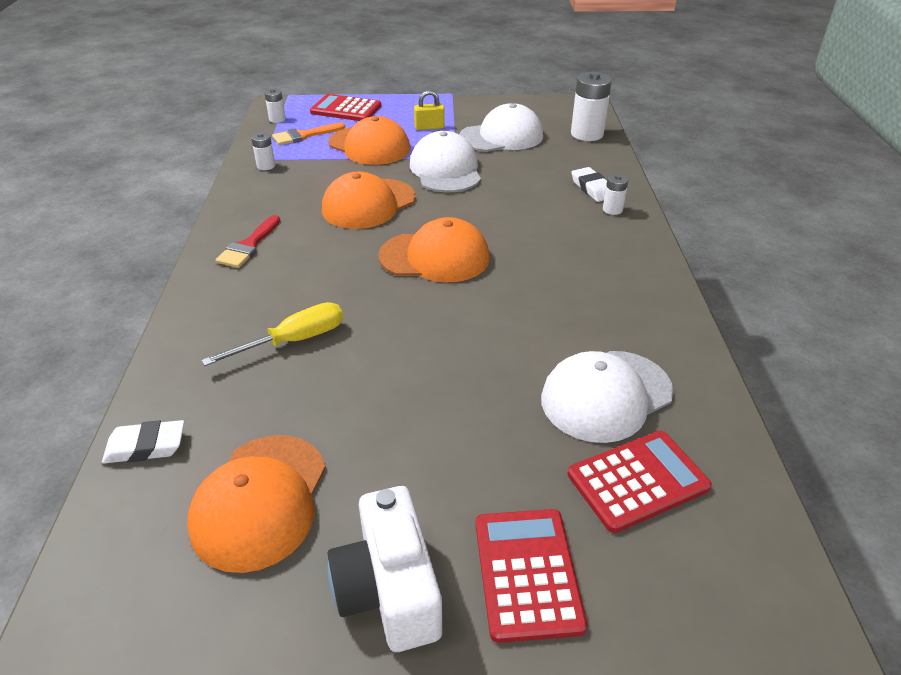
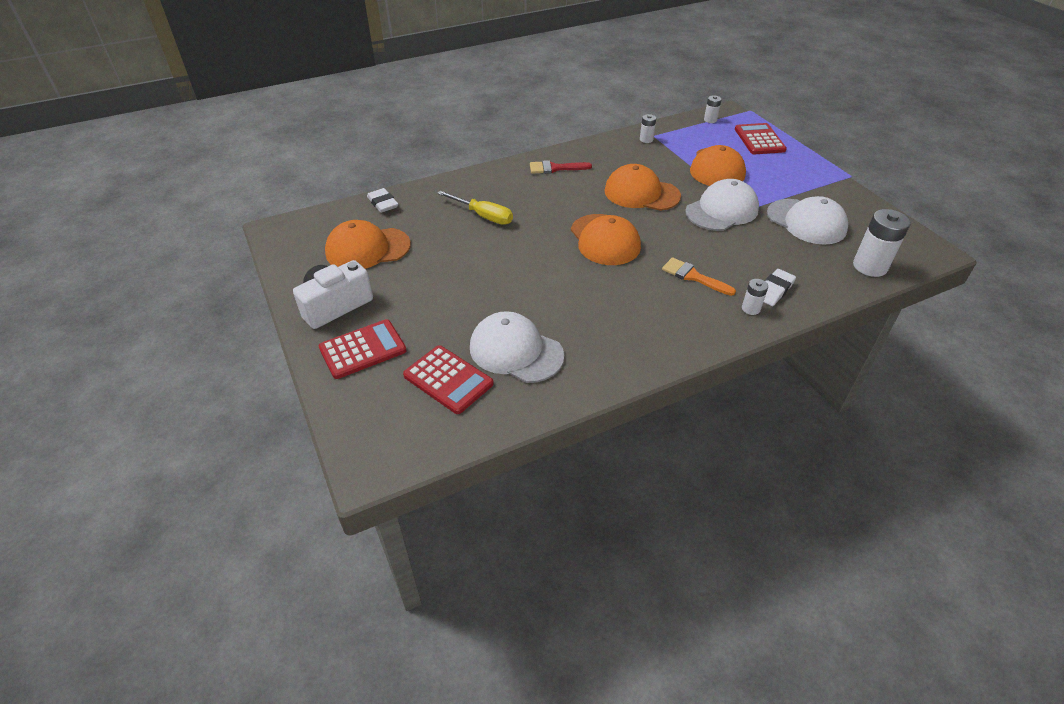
camera: 65 degrees right, 5 degrees up
(304, 135) = (701, 138): orange brush -> orange brush (693, 276)
(429, 127) = (778, 183): yellow padlock -> none

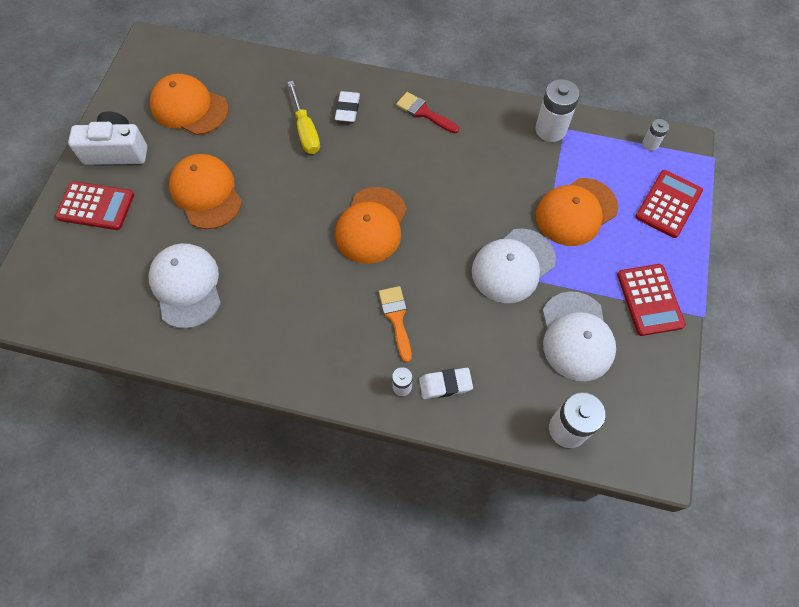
camera: 40 degrees right, 20 degrees up
(383, 203) = (246, 64): white eraser -> white eraser (347, 109)
(448, 380) = (119, 276): red calculator -> red calculator (649, 300)
(641, 193) = (464, 194): orange cap -> orange cap (206, 193)
(646, 139) = (550, 129): white battery -> white battery, size x1.92
(722, 210) = (513, 266): white cap -> white cap turned 135 degrees clockwise

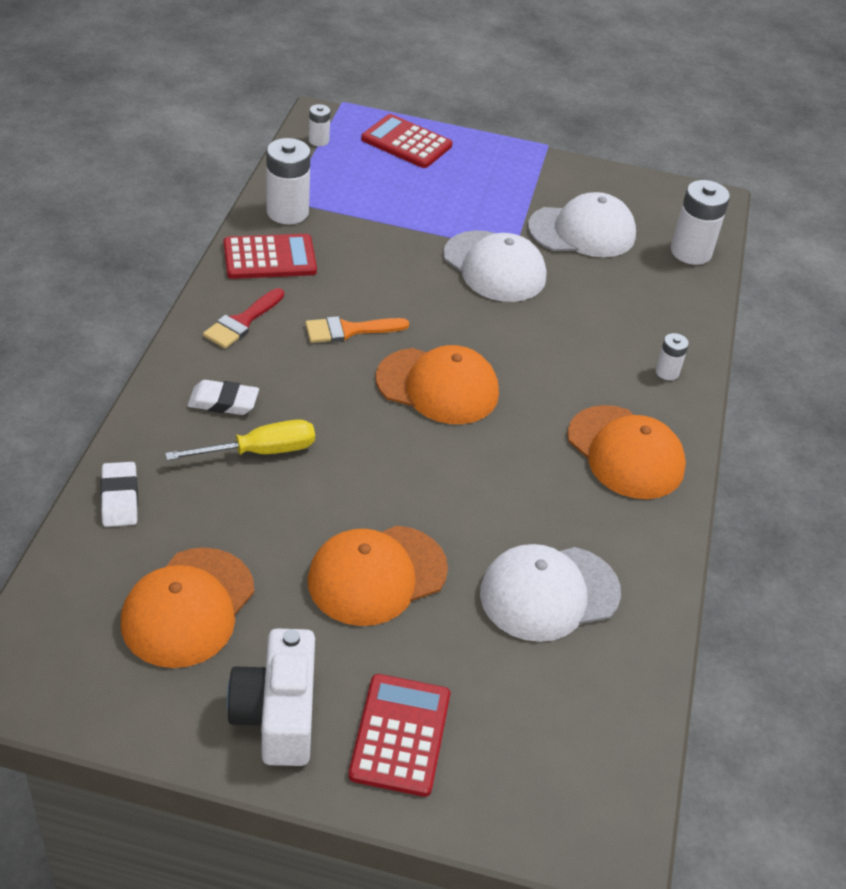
camera: 95 degrees left, 20 degrees down
(396, 318) = (576, 371): orange brush -> orange brush (349, 330)
(445, 384) = (658, 336): white eraser -> white eraser (120, 498)
(576, 212) = (416, 209): orange cap -> orange cap (625, 452)
(649, 300) = (531, 175): red calculator -> red calculator (269, 258)

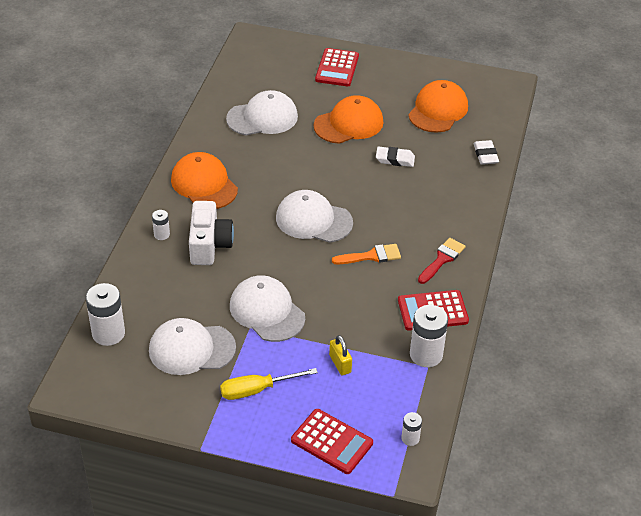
camera: 175 degrees left, 0 degrees up
(223, 402) = (443, 207): white eraser -> white eraser (395, 159)
(260, 451) = (416, 180): yellow screwdriver -> yellow screwdriver (257, 390)
(277, 714) = (390, 74): white camera -> white camera (209, 245)
(397, 208) = (340, 364): none -> yellow padlock
(438, 386) = (313, 220): orange cap -> white cap

